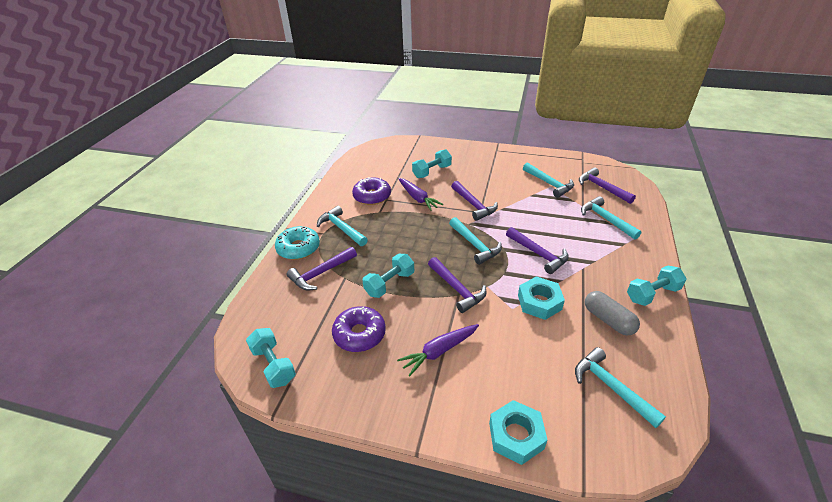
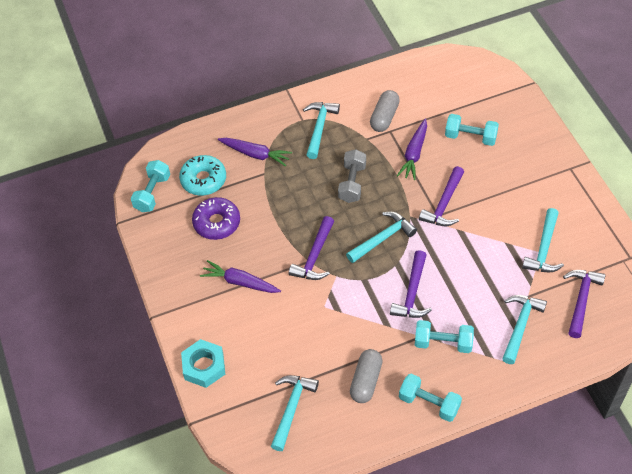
camera: 55 degrees right, 15 degrees up
(298, 248) = (270, 117): turquoise donut -> turquoise donut (203, 180)
(321, 273) = (255, 154): purple hammer -> purple carrot
(372, 196) = (384, 117): purple donut -> grey capsule
(389, 283) = (282, 207): turquoise dumbbell -> turquoise dumbbell (443, 343)
(409, 236) = (352, 183): none -> grey dumbbell
(475, 245) = (383, 238): turquoise hammer -> turquoise hammer turned 150 degrees counterclockwise
(539, 302) = (347, 322): turquoise nut -> none

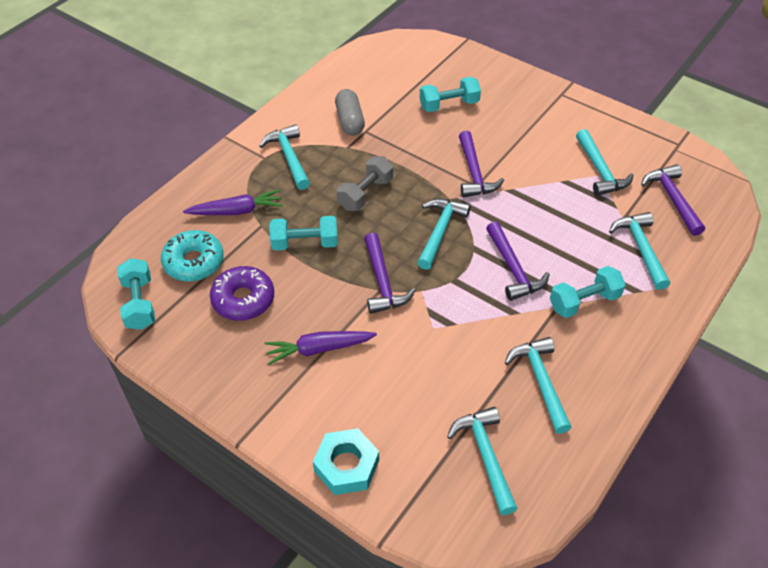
camera: 35 degrees left, 5 degrees down
(352, 183) = (365, 194): grey dumbbell -> grey dumbbell turned 60 degrees clockwise
(366, 381) = (540, 381): grey capsule -> turquoise hammer
(414, 154) = (407, 141): purple carrot -> none
(429, 403) = (622, 369): turquoise dumbbell -> turquoise dumbbell (305, 243)

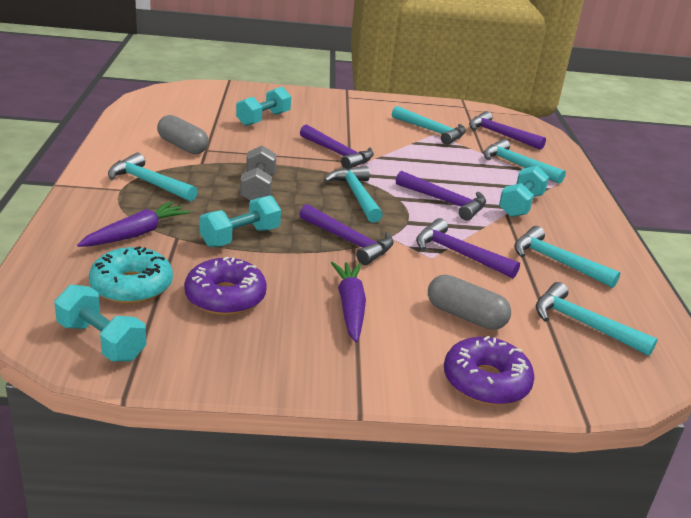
camera: 40 degrees left, 20 degrees down
(319, 349) = (350, 307): purple carrot -> purple carrot turned 135 degrees clockwise
(346, 466) = (486, 382): turquoise nut -> purple donut
(396, 399) = (465, 316): none -> grey capsule
(460, 334) = (458, 254): none -> purple hammer

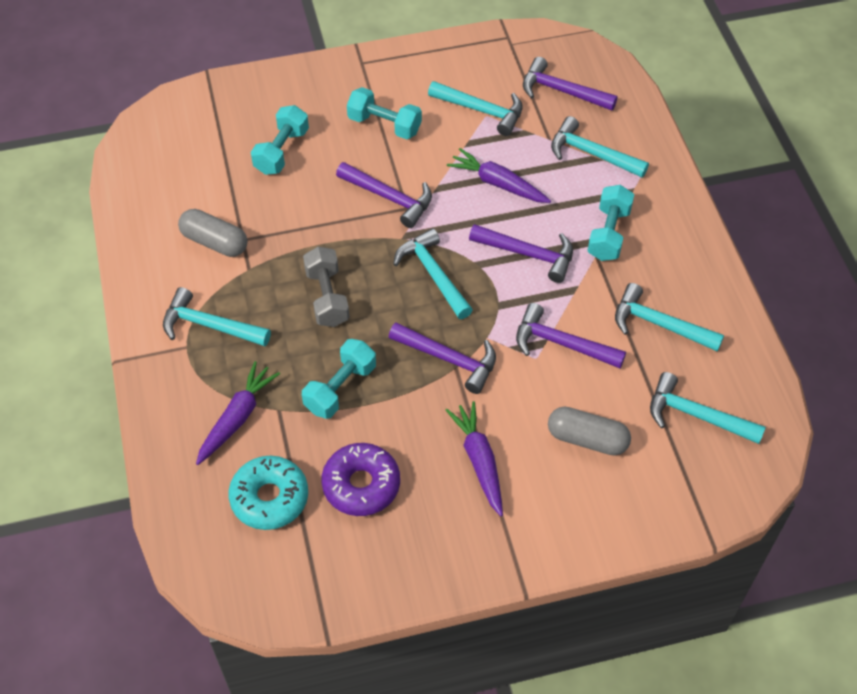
camera: 10 degrees left, 25 degrees up
(101, 341) = (277, 580): turquoise dumbbell -> turquoise dumbbell (384, 125)
(432, 164) = (498, 184): none -> purple carrot
(486, 382) = (622, 523): purple donut -> none

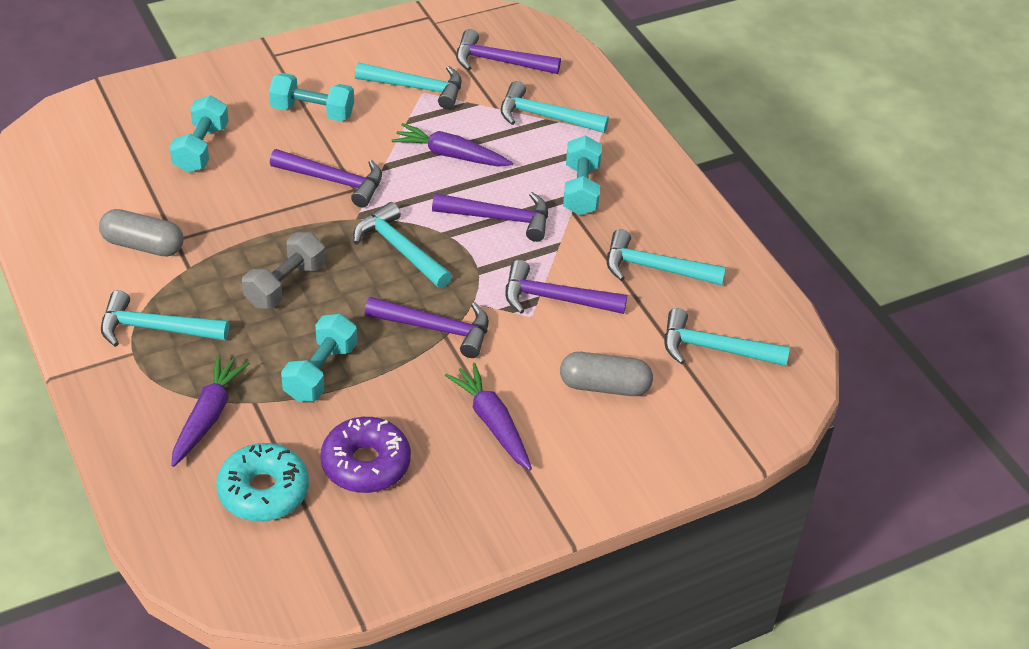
camera: 15 degrees left, 10 degrees down
(327, 297) = (285, 285): grey dumbbell -> grey dumbbell turned 60 degrees clockwise

